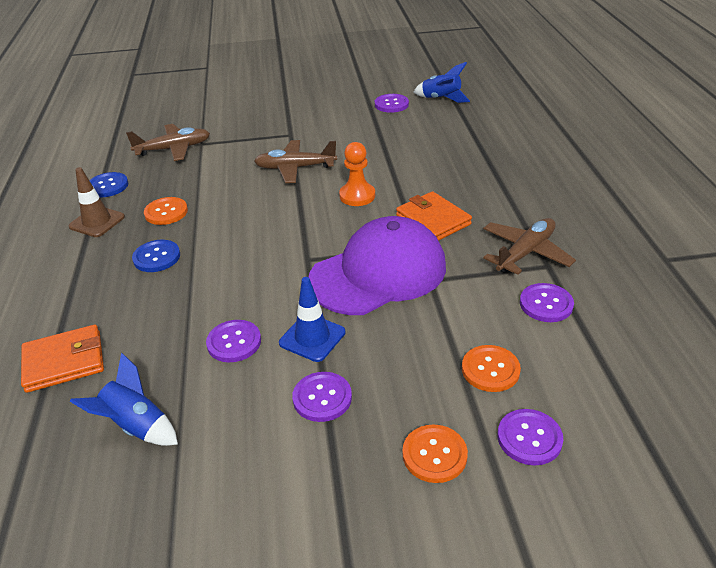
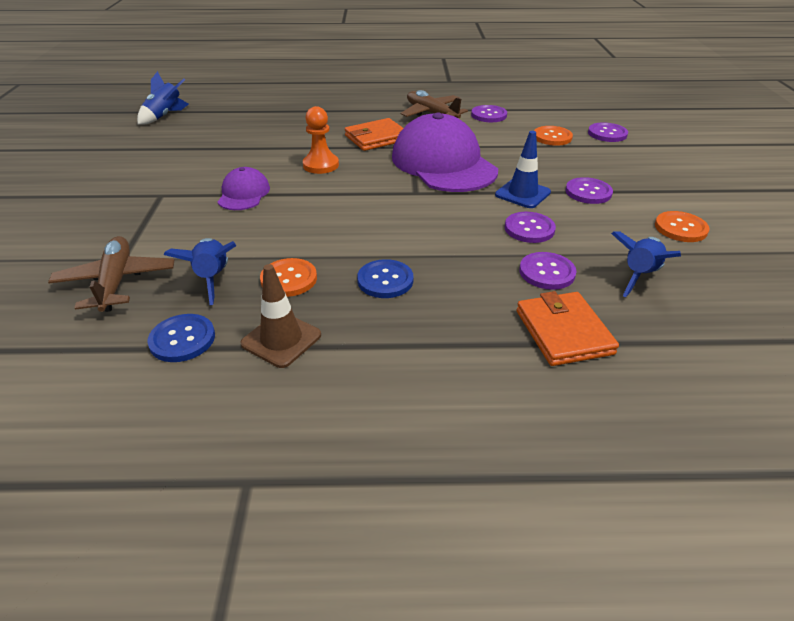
camera: 85 degrees left, 0 degrees up
(172, 182) = (213, 278): none -> blue rocket
(295, 168) = (244, 194): brown plane -> purple cap
(391, 104) = (149, 138): purple button -> purple button (547, 272)
(434, 455) = (628, 159): orange button -> orange button (680, 228)

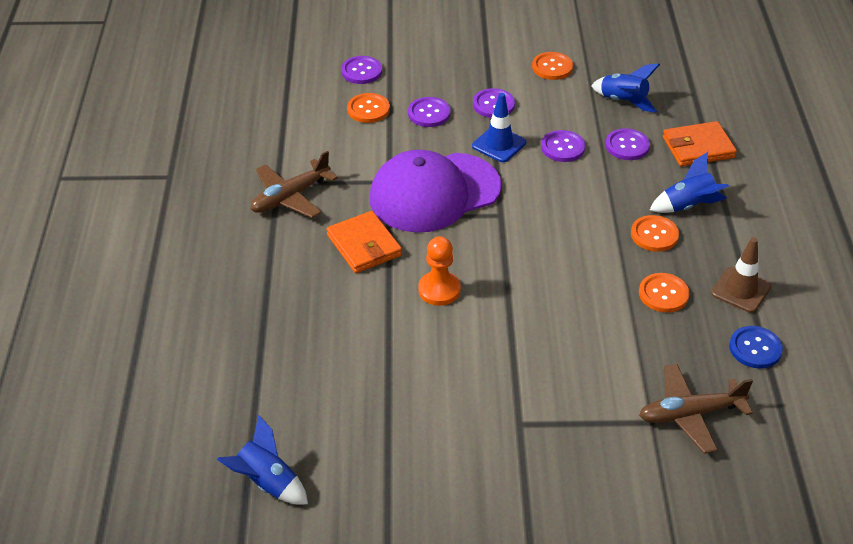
camera: 90 degrees left, 5 degrees up
(213, 278) = (671, 345): blue rocket -> blue rocket (688, 206)
(244, 194) = (512, 348): purple cap -> none
(385, 280) = (654, 235): blue button -> orange button
(489, 115) = (300, 150): purple button -> purple button (429, 113)

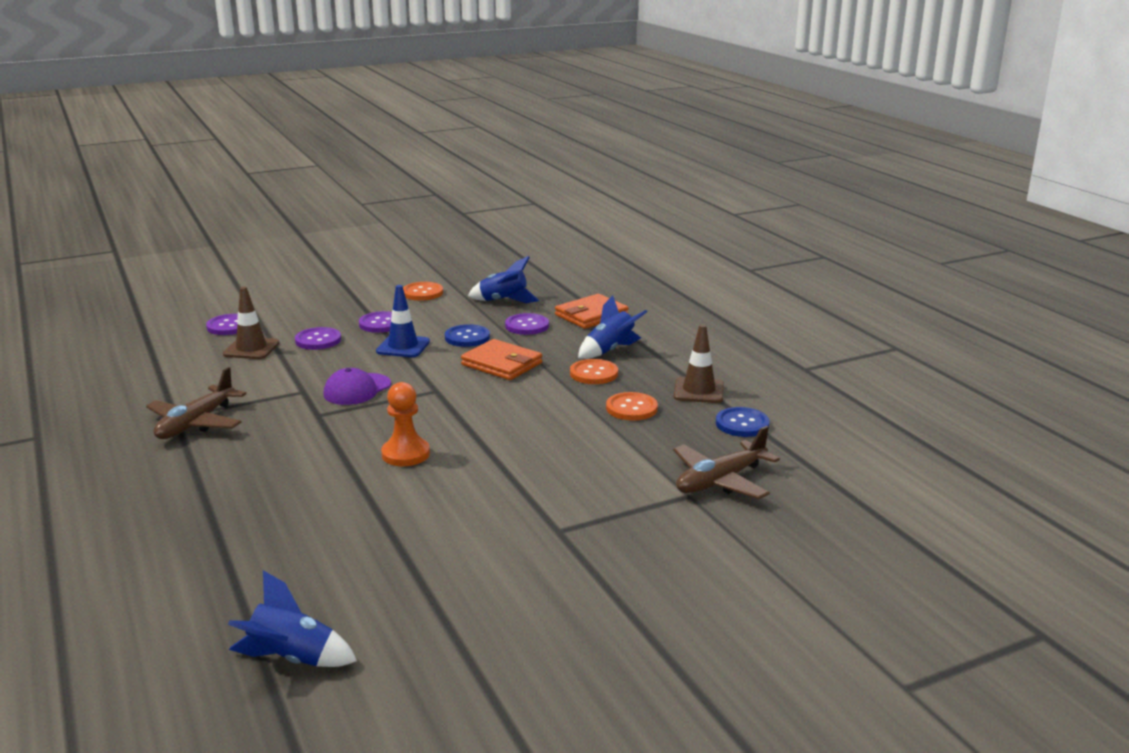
camera: 25 degrees left, 20 degrees down
(364, 245) = (302, 440): orange wallet -> orange wallet (502, 364)
(368, 109) = (251, 349): orange button -> brown traffic cone
(434, 193) = (357, 389): purple cap -> purple cap, size x0.49
(563, 147) = (467, 337): purple button -> blue button

